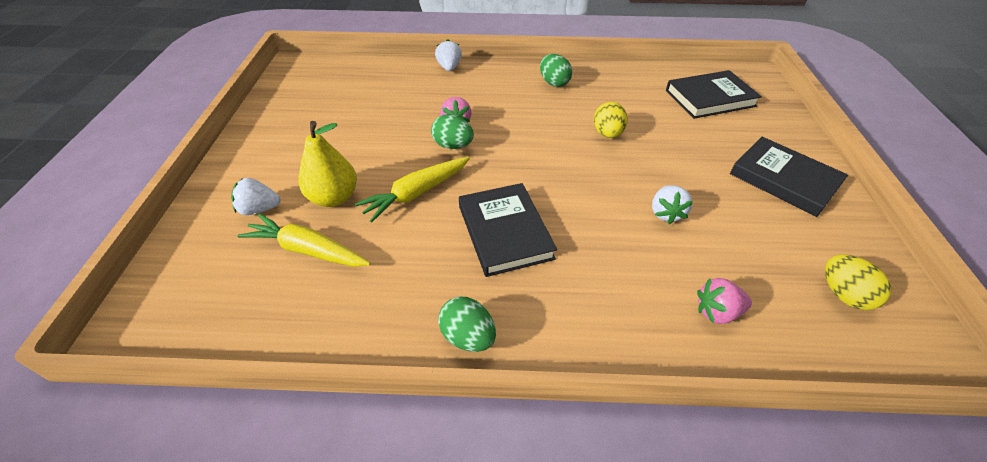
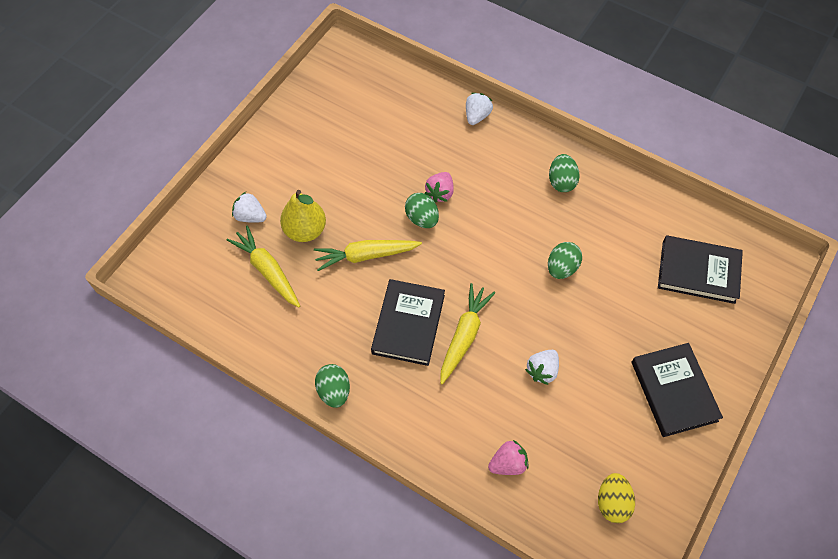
camera: 30 degrees right, 15 degrees up
(568, 217) = (464, 336): none -> yellow carrot
(607, 134) = (562, 268): yellow egg -> green egg
(717, 312) = (508, 463): pink strawberry -> pink strawberry turned 135 degrees clockwise

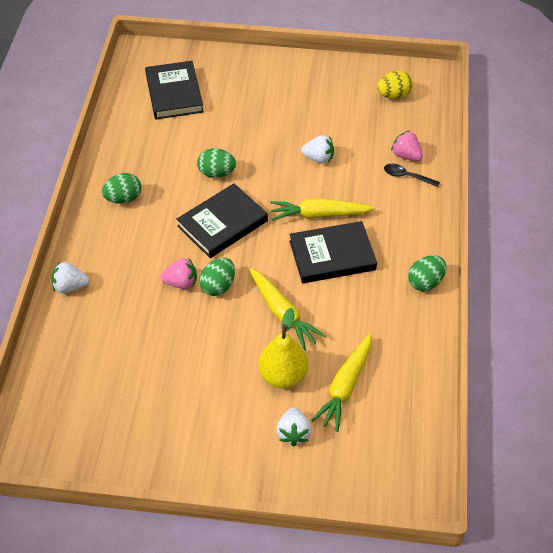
camera: 115 degrees left, 10 degrees down
(476, 447) = (407, 176): none -> black spoon
(674, 391) = (288, 84): black book -> black book (222, 223)

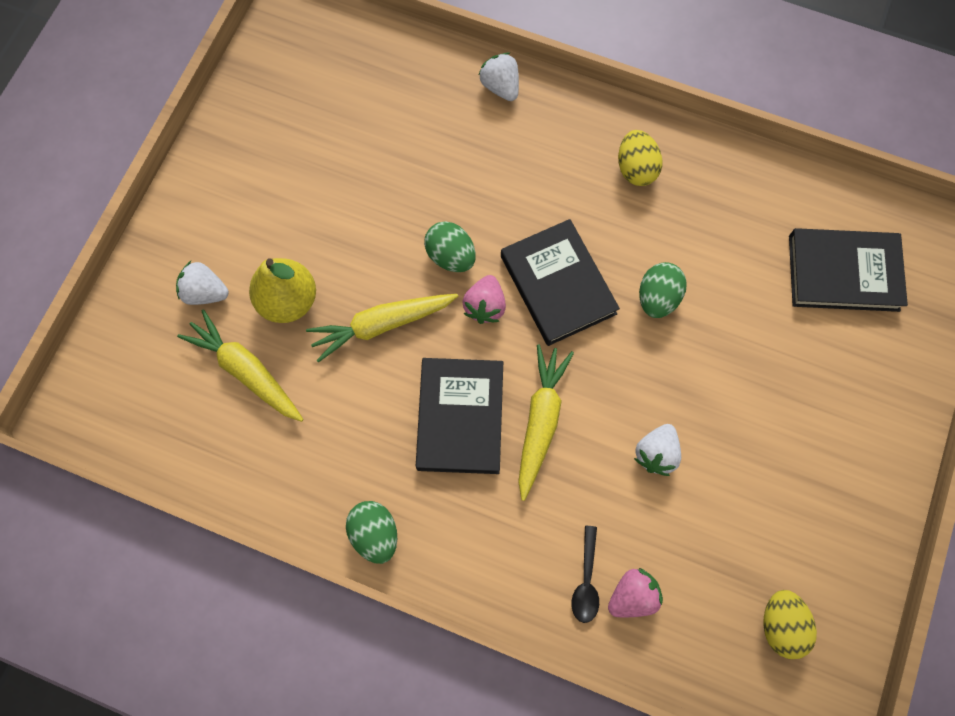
camera: 105 degrees right, 20 degrees up
(70, 286) = (500, 87): white strawberry -> white strawberry turned 45 degrees counterclockwise
(123, 198) = (636, 169): green egg -> yellow egg
(181, 283) = (469, 213): pink strawberry -> pink strawberry (485, 306)
(407, 176) = (586, 581): black spoon -> black spoon turned 150 degrees clockwise

